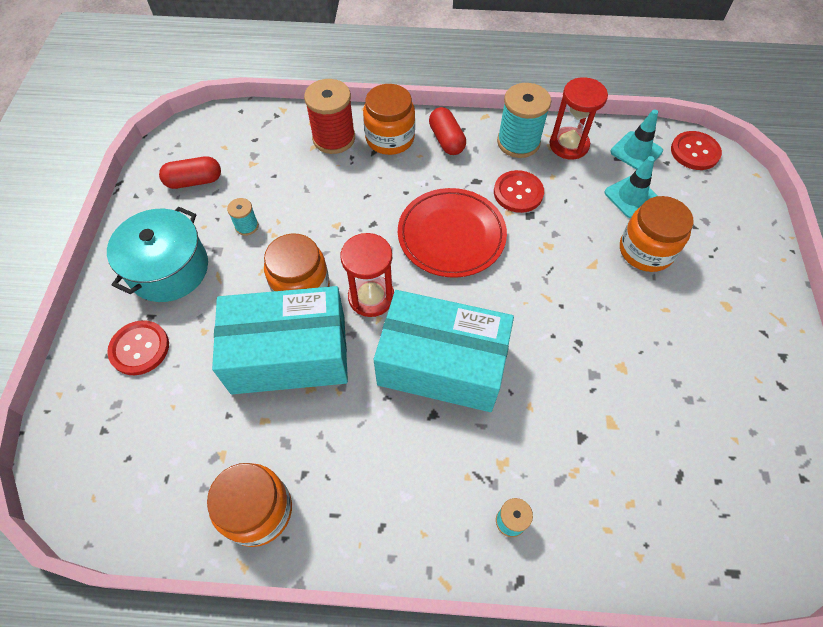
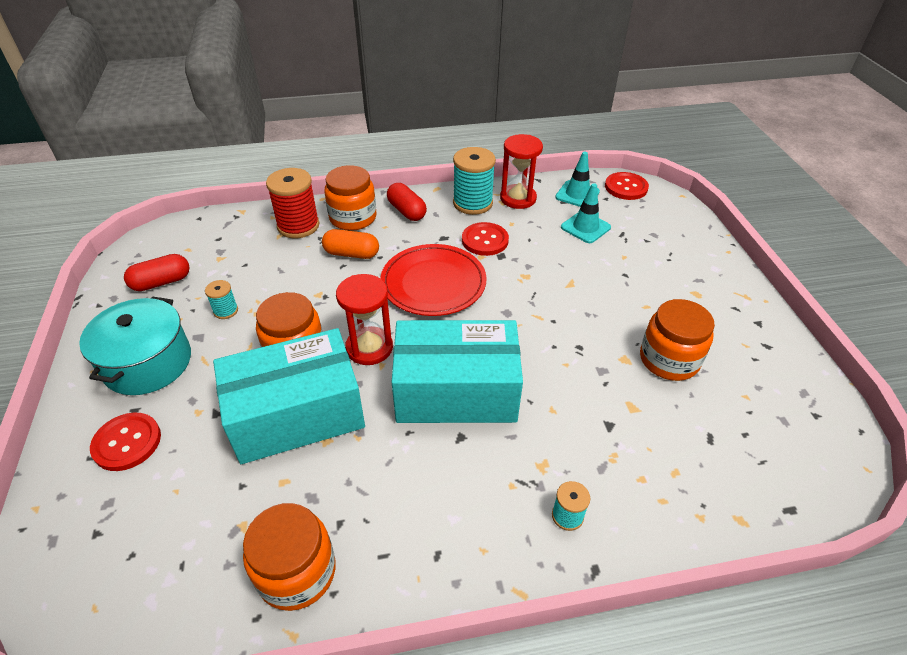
camera: 15 degrees left, 15 degrees down
(379, 183) = (351, 254): none -> orange capsule
(646, 250) = (612, 265): orange jar -> orange jar (669, 360)

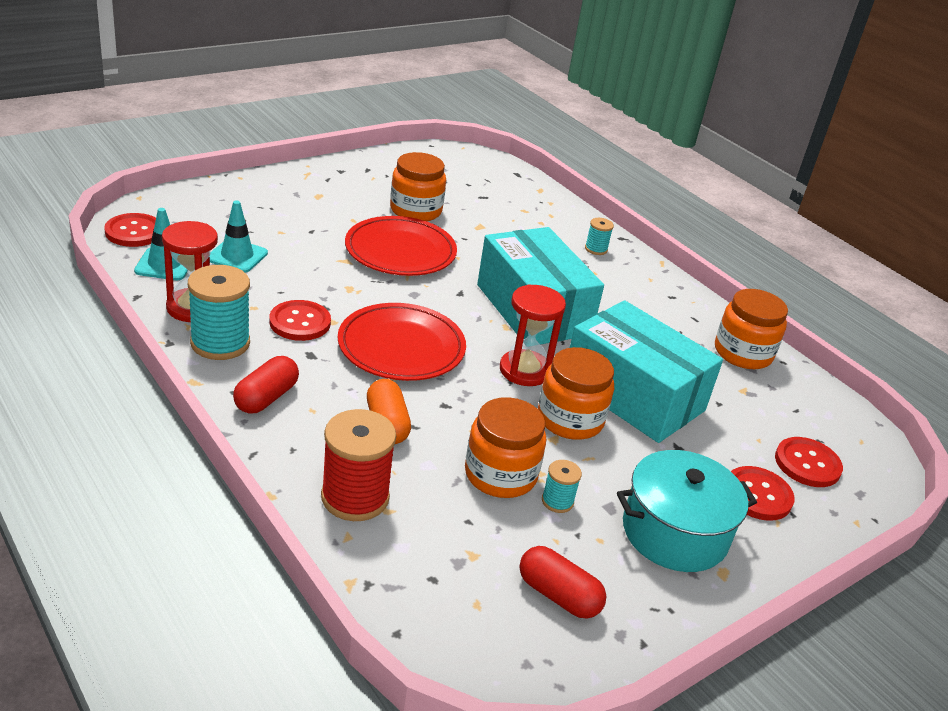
camera: 120 degrees left, 10 degrees down
(118, 515) = (807, 464): none -> red button
(353, 218) = (307, 446): orange jar -> orange jar (500, 474)
(582, 323) = (400, 251): none -> red plate

